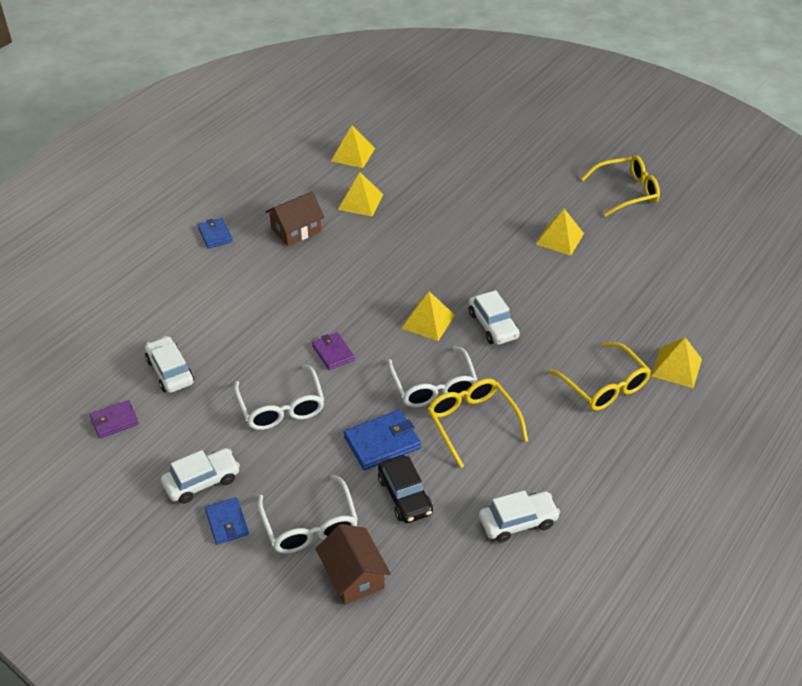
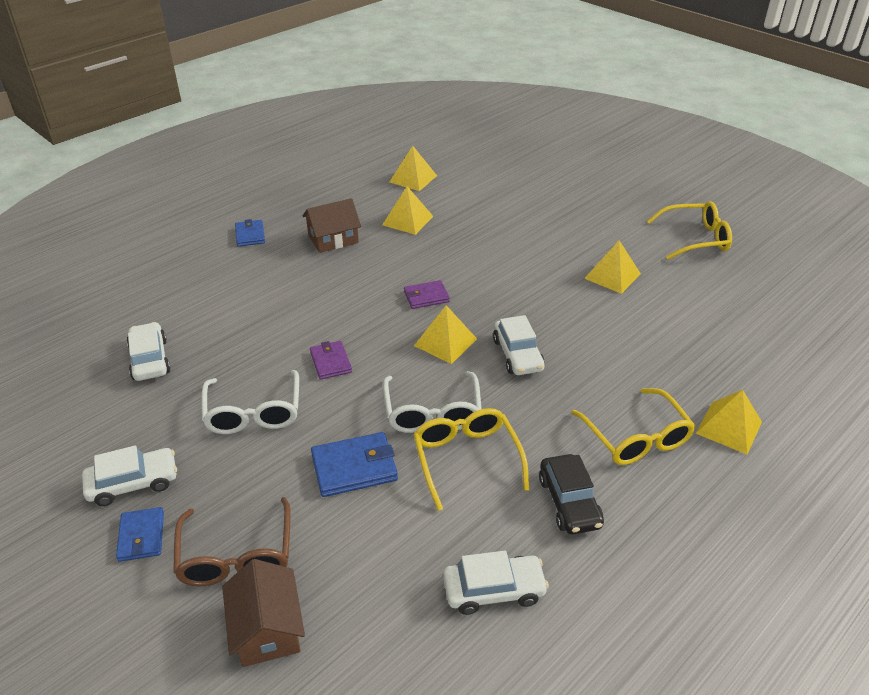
camera: 10 degrees right, 5 degrees down
(114, 421) = (69, 403): purple wallet -> purple wallet (426, 297)
(310, 526) = (236, 555): white glasses -> brown glasses
(405, 495) = (362, 535): black car -> black car (569, 502)

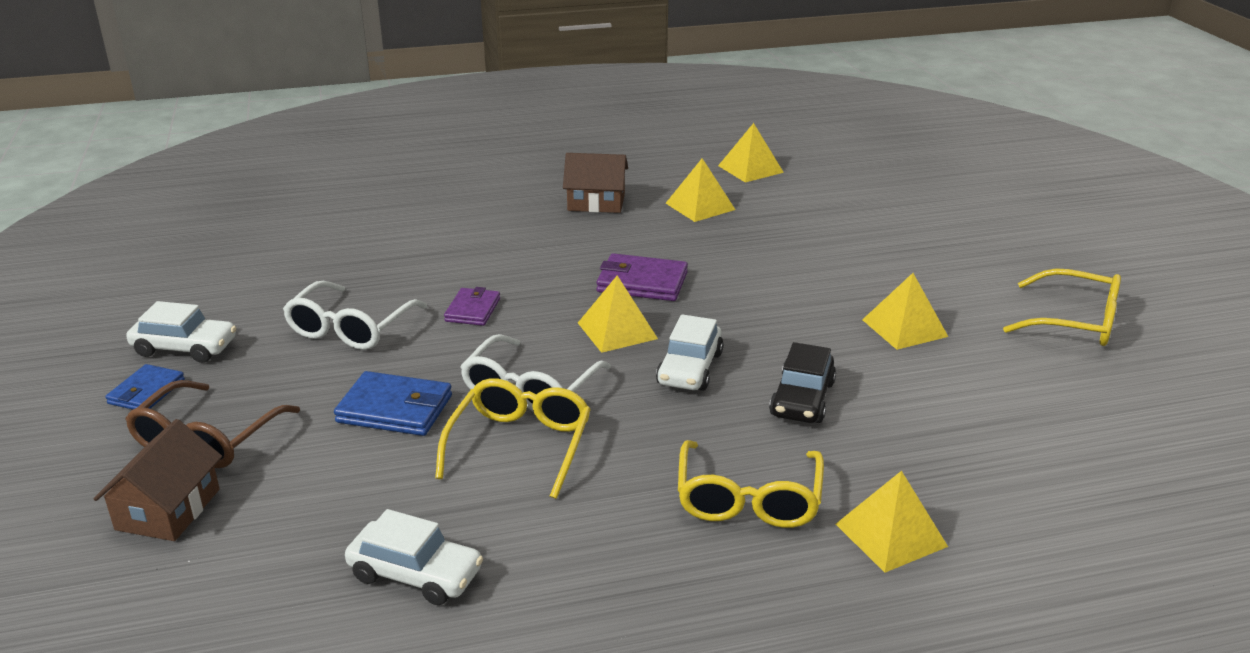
camera: 30 degrees right, 10 degrees down
(150, 359) = (305, 254): white car -> none
(250, 235) = (512, 177): blue wallet -> none
(426, 297) = (642, 282): purple wallet -> purple wallet, size x1.53
(569, 502) = (592, 529): black car -> black car (802, 399)

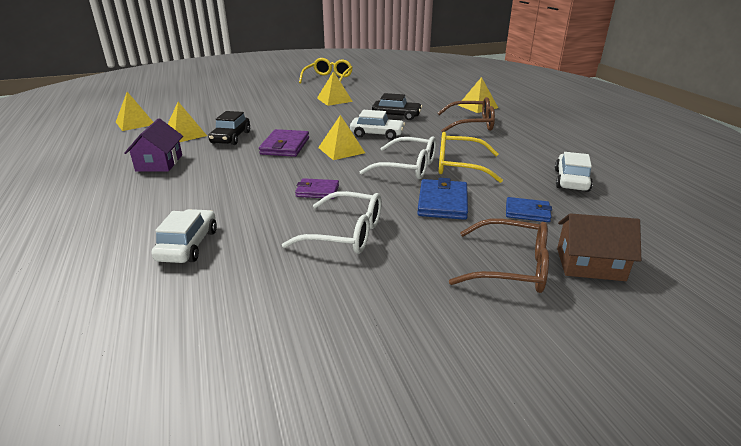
camera: 95 degrees left, 0 degrees up
(146, 392) = (466, 319): blue wallet -> blue wallet (527, 212)
(185, 348) = (389, 316): white car -> white car (188, 245)
(596, 202) = (159, 163): brown house -> purple house
(683, 239) = (231, 138): none -> black car
(748, 499) = (471, 124): yellow glasses -> brown glasses

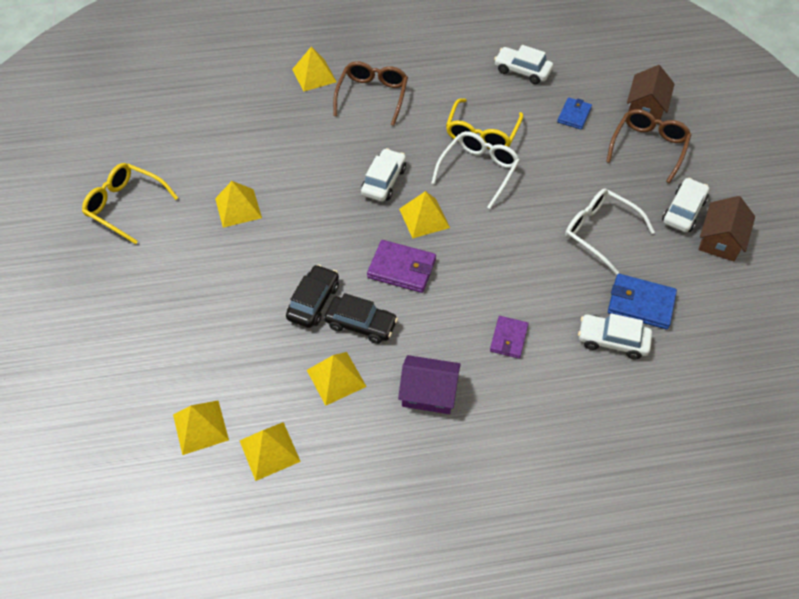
camera: 80 degrees left, 25 degrees up
(162, 107) = (200, 427): none -> yellow pyramid
(317, 191) = (521, 245): purple wallet -> purple wallet (508, 338)
(346, 233) = (600, 232): white glasses -> white glasses turned 75 degrees counterclockwise
(355, 337) = (720, 240): none -> brown house
(396, 115) = (325, 154): black car -> black car (313, 302)
(402, 299) = (683, 211): none -> white car
(442, 202) = (553, 161): blue wallet -> blue wallet (641, 303)

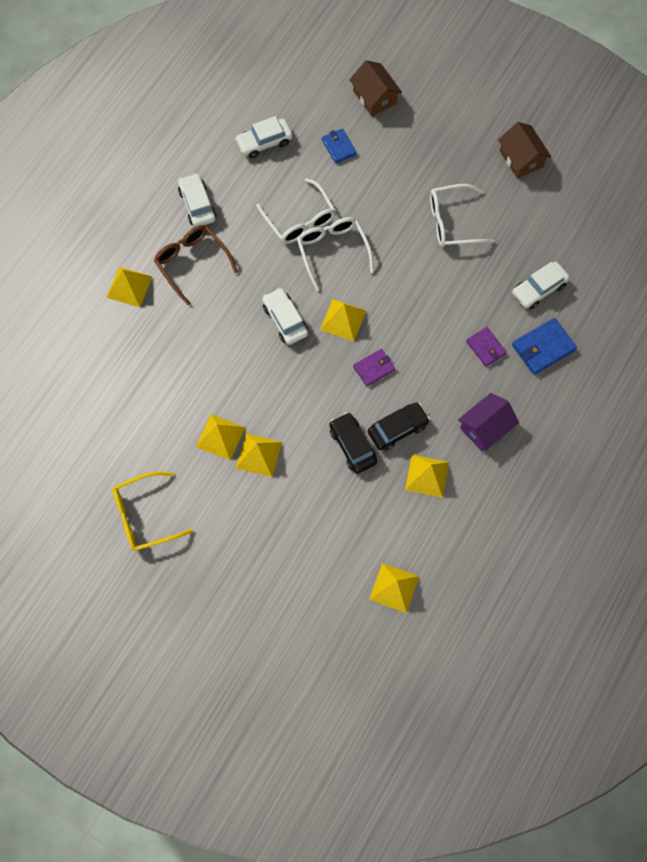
camera: 50 degrees left, 15 degrees up
(269, 450) = (448, 556): yellow pyramid -> yellow pyramid (258, 455)
(401, 268) = (374, 368): purple wallet -> purple wallet, size x0.65
(482, 133) = (300, 220): yellow glasses -> white glasses
(641, 303) = (526, 248): blue wallet -> blue wallet (543, 347)
(648, 147) = (410, 128): brown glasses -> none
(683, 211) = (480, 158): white car -> white car (197, 205)

